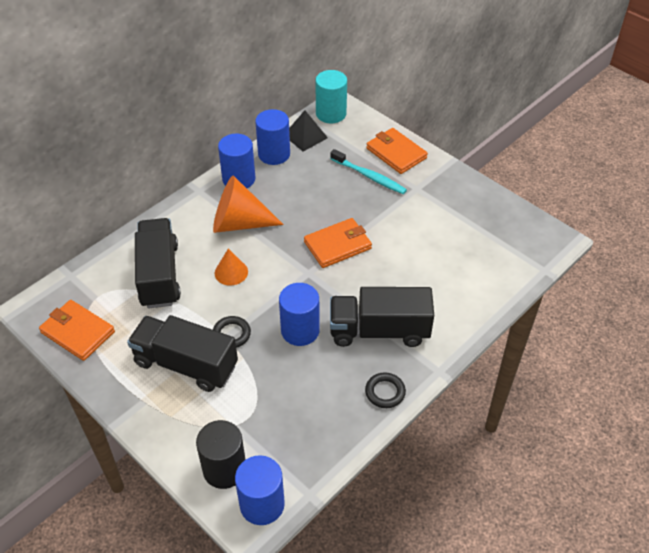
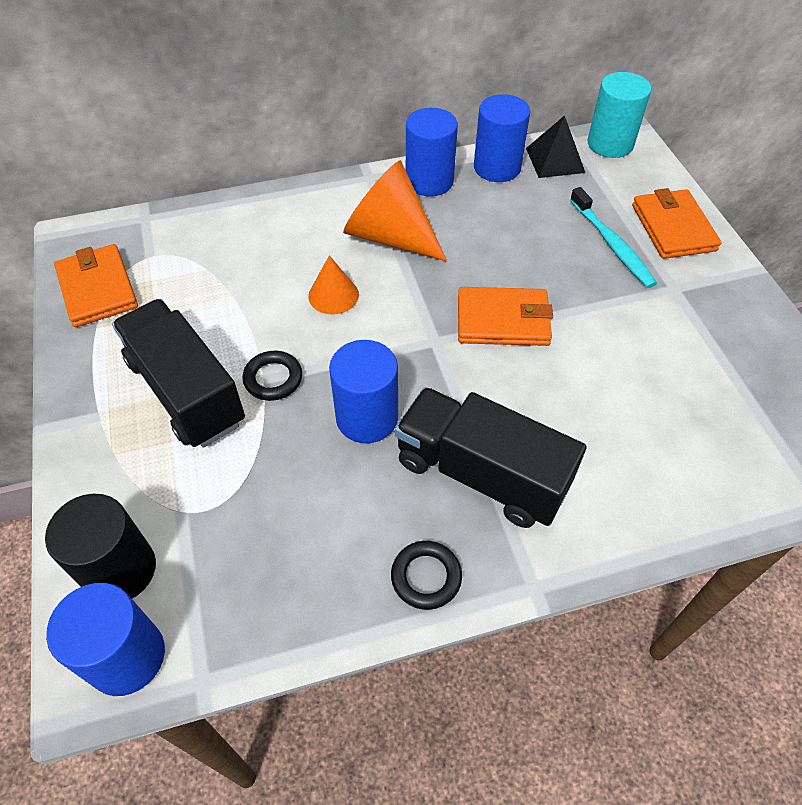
camera: 30 degrees right, 5 degrees up
(159, 275) = (244, 260): black truck -> none

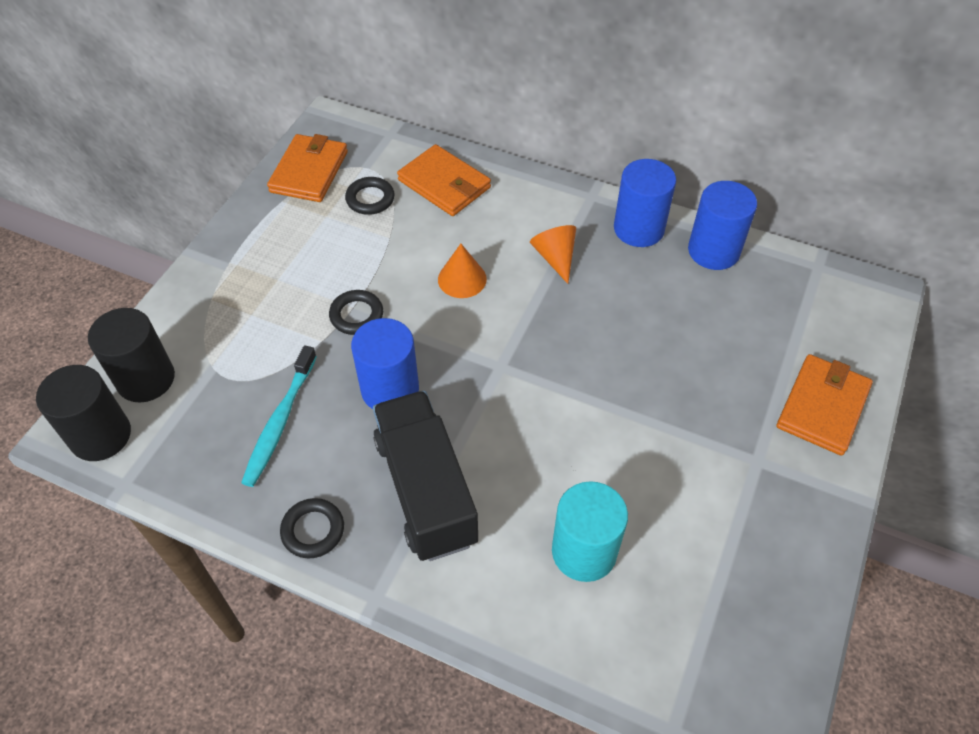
camera: 40 degrees right, 0 degrees up
(127, 656) = (100, 435): blue cylinder -> black cylinder
(183, 279) = (370, 199): none -> black ring
(186, 391) = (293, 286): black truck -> none
(390, 236) = (555, 257): orange cone -> orange cone, size x0.54
(503, 320) = (571, 386): orange wallet -> orange wallet (444, 184)
(555, 160) = (777, 275): black pyramid -> none
(610, 144) = (852, 291): turquoise cylinder -> turquoise cylinder (584, 551)
(612, 244) = (743, 384): turquoise toothbrush -> turquoise toothbrush (279, 422)

